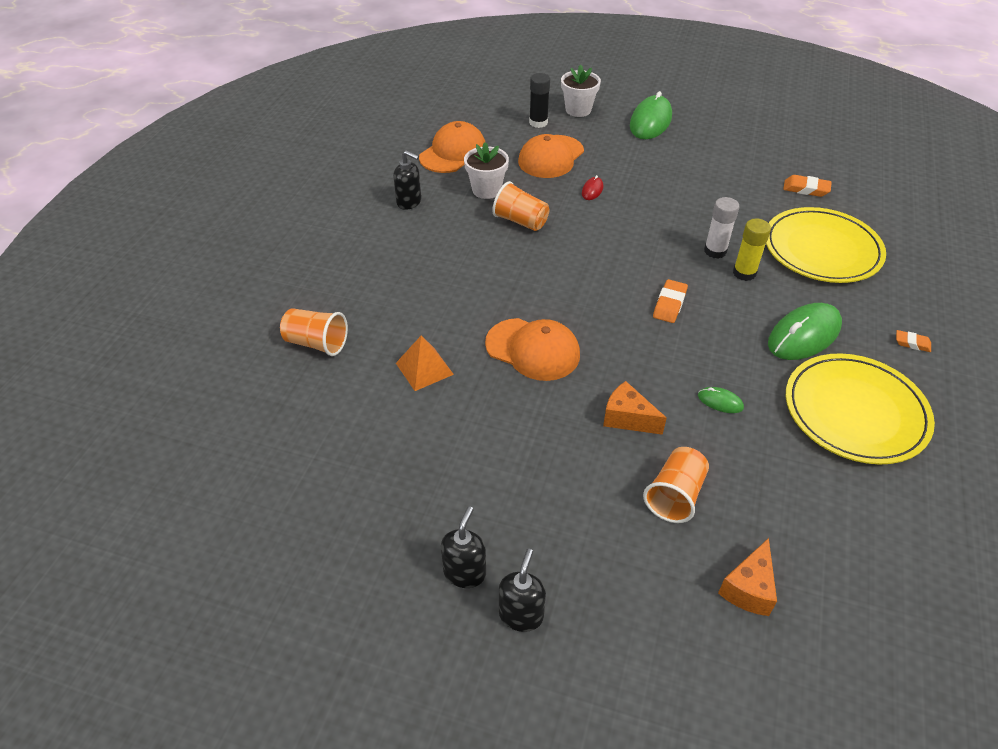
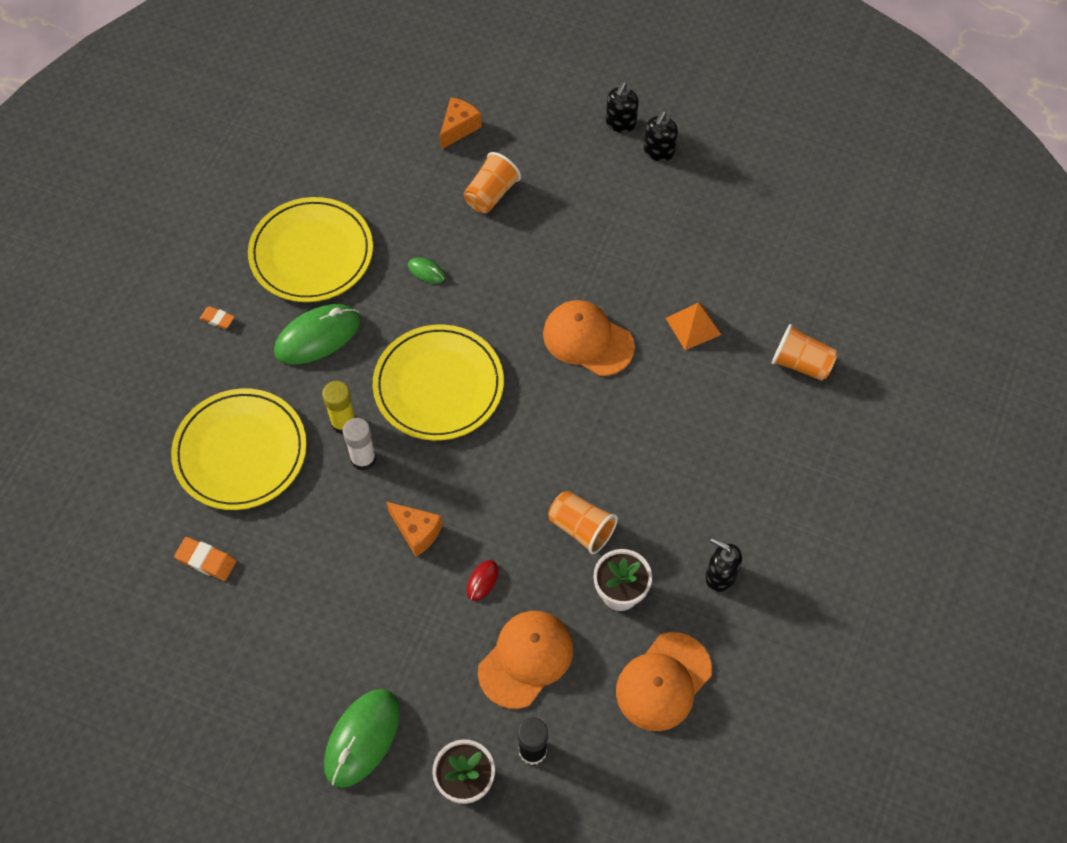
camera: 175 degrees left, 15 degrees up
(627, 418) = (513, 262): orange cheese -> orange cheese (416, 532)
(669, 304) = (438, 385): orange eraser -> yellow plate

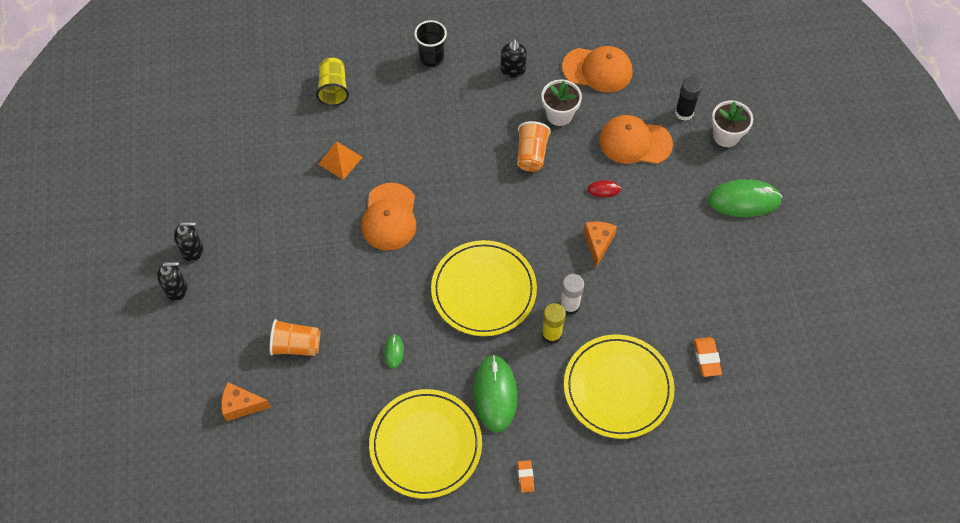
camera: 120 degrees left, 0 degrees up
(317, 336) = (495, 394): green mouse -> green mouse turned 60 degrees clockwise
(792, 492) = (432, 58): none -> black cup
(801, 364) = (333, 89): orange cup -> yellow cup

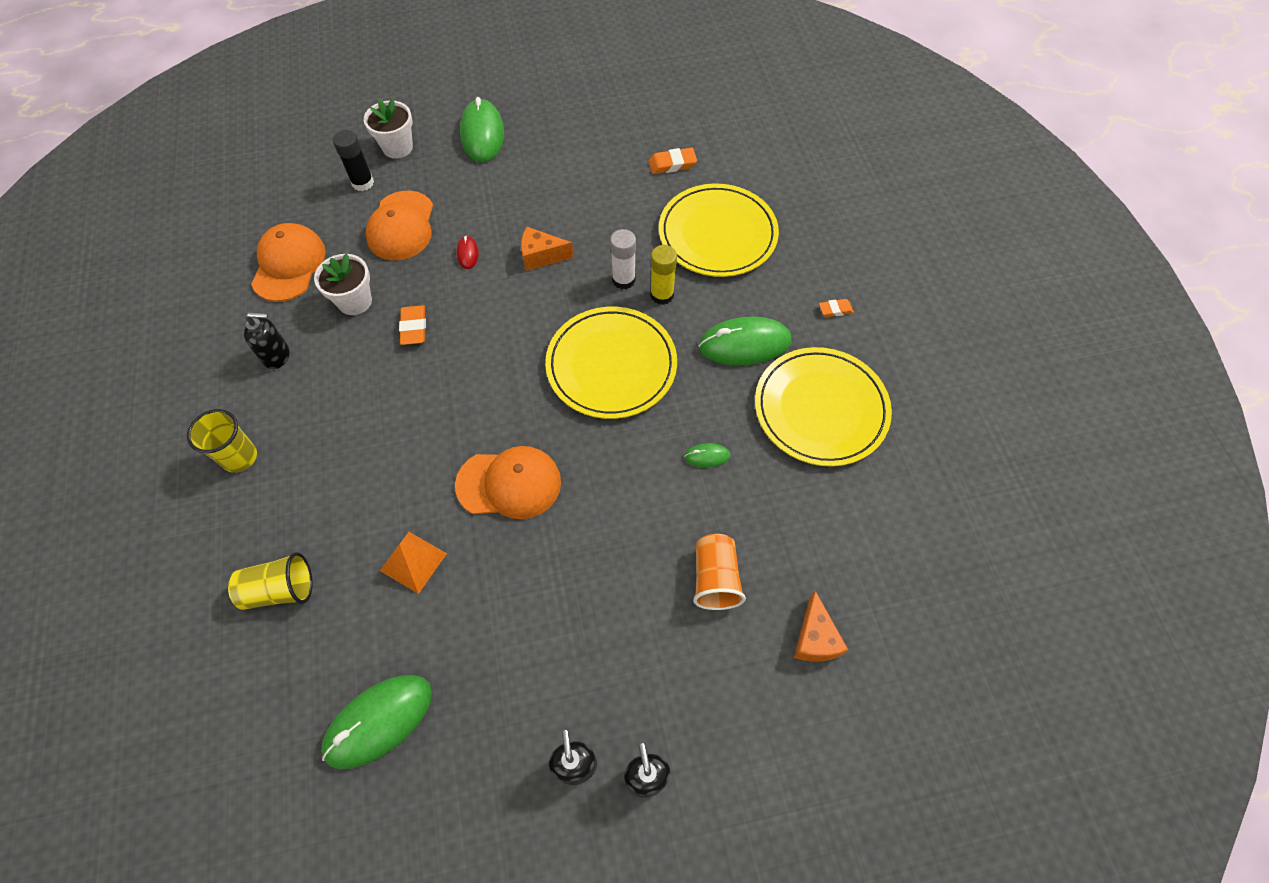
camera: 95 degrees left, 0 degrees up
(241, 146) = (378, 721): none -> green mouse
(432, 58) = (239, 457): black cup -> yellow cup
(531, 154) = (414, 327): orange cup -> orange eraser

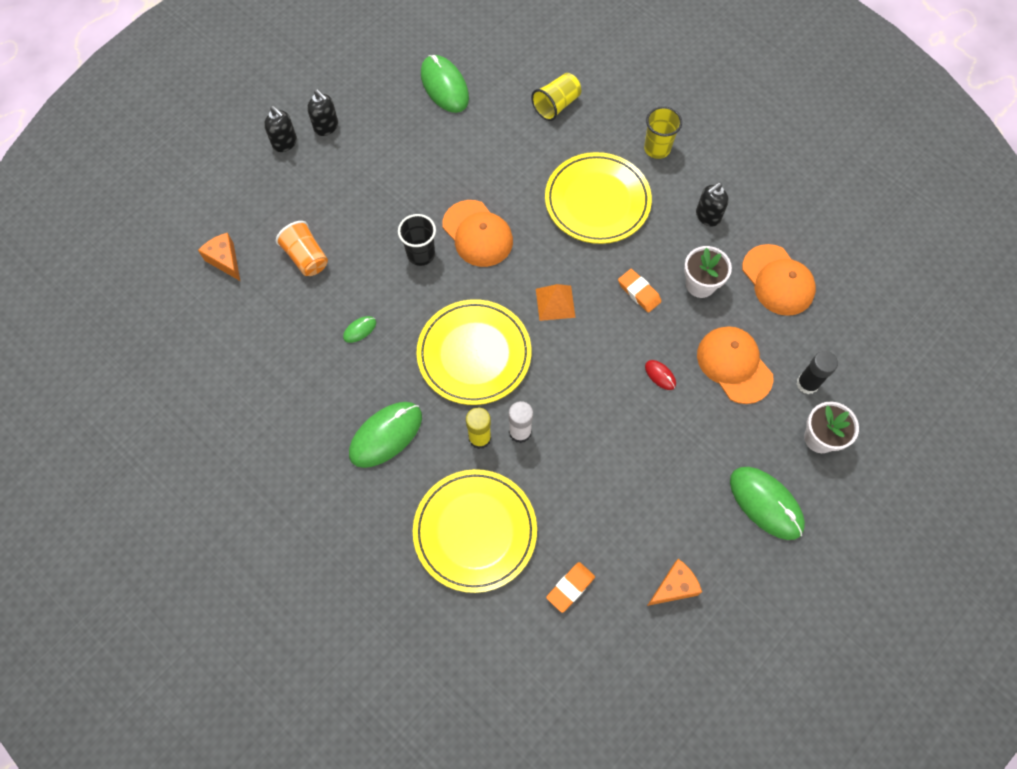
camera: 145 degrees right, 5 degrees up
(378, 721) = (444, 86): green mouse -> green mouse turned 45 degrees counterclockwise
(413, 562) = (496, 160): orange pyramid -> orange pyramid (555, 303)
(509, 484) = (477, 234): orange cap -> orange cap turned 90 degrees counterclockwise
(541, 256) = (601, 411): orange cheese -> orange cheese (674, 587)
(586, 499) = (421, 254): none -> black cup
(820, 409) = (297, 416): yellow plate -> yellow plate (597, 201)
(835, 310) = (330, 516): orange eraser -> none

